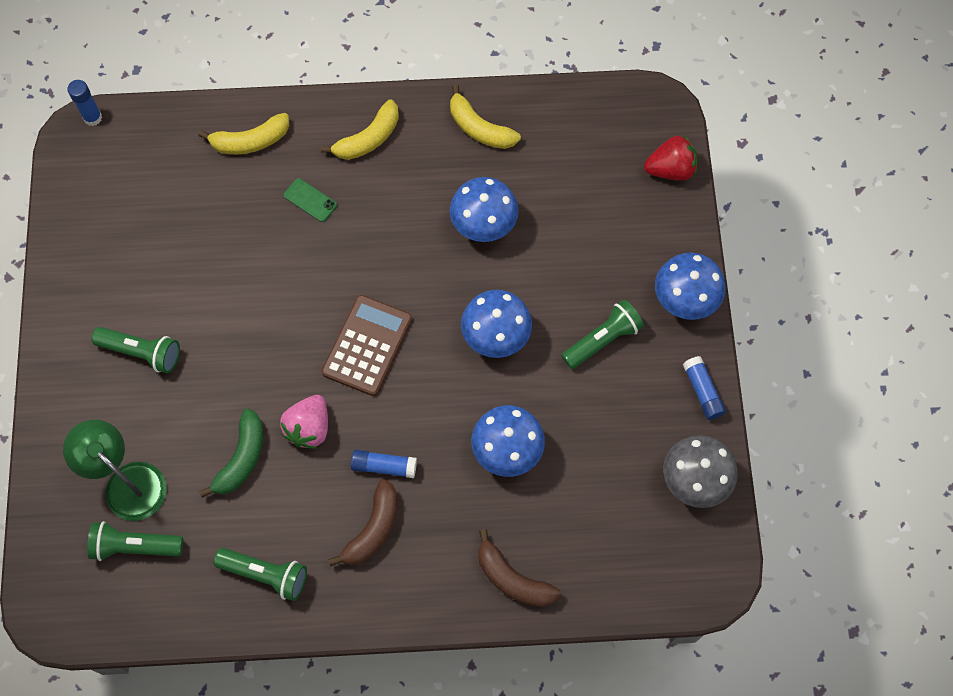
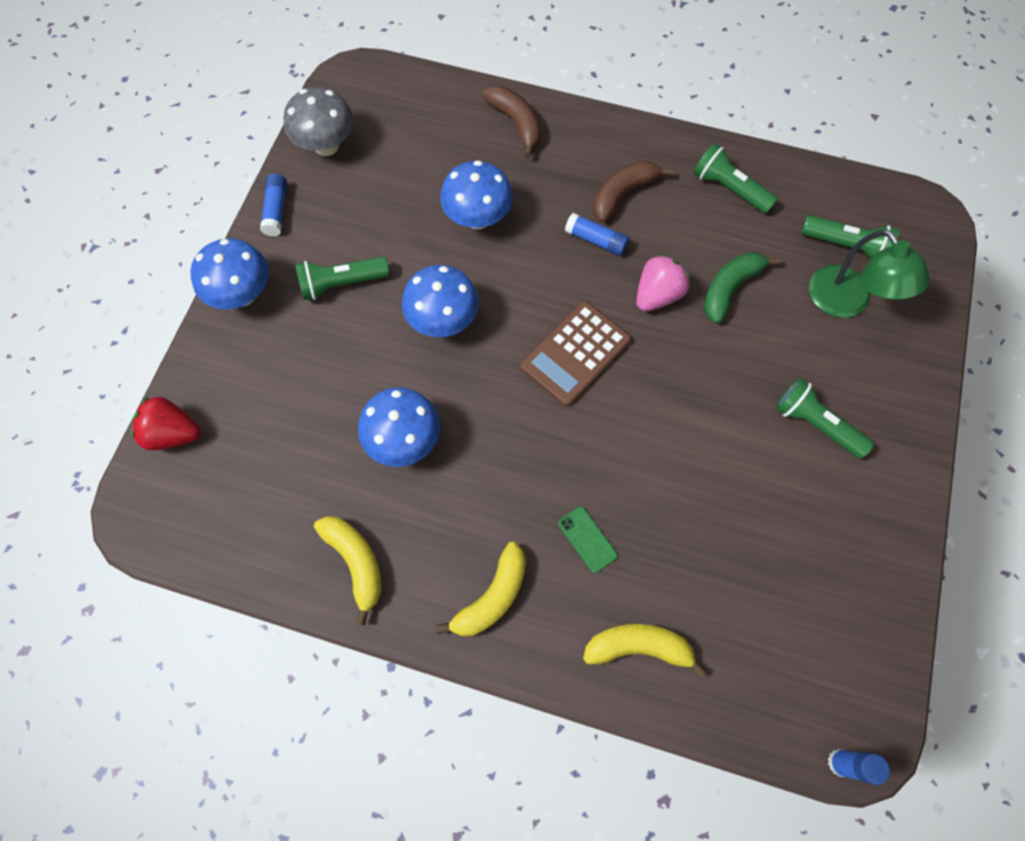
camera: 160 degrees left, 0 degrees up
(368, 139) = (492, 597): yellow banana -> yellow banana turned 150 degrees clockwise

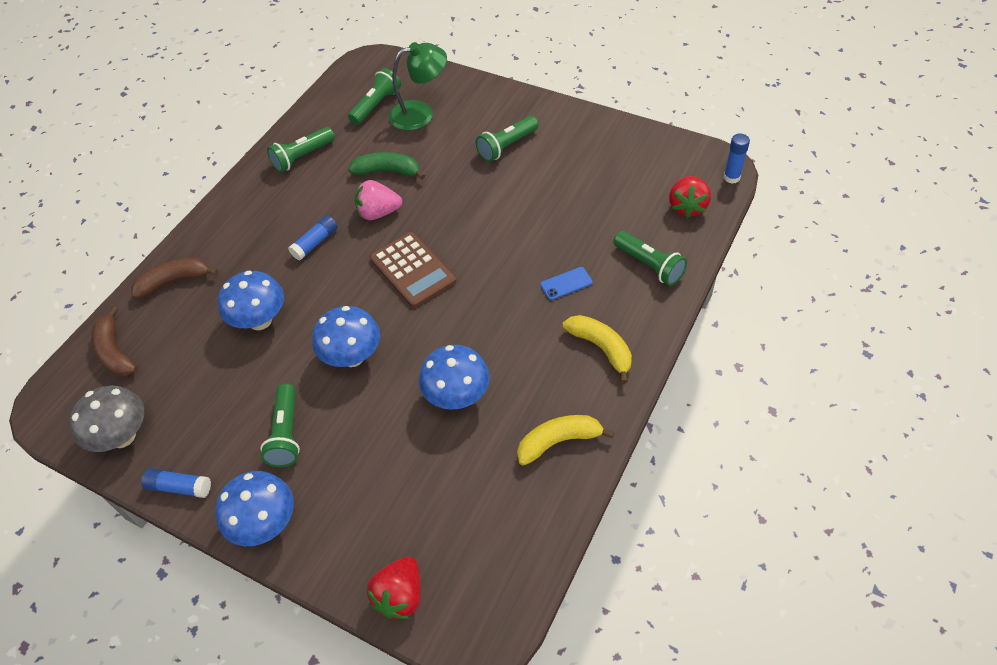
camera: 75 degrees left, 15 degrees down
(587, 539) = (566, 283): green phone -> blue phone
(623, 194) = (279, 220): brown banana -> brown banana (115, 352)
(638, 647) = (649, 265): yellow banana -> green flashlight
(657, 295) = (378, 213): pink strawberry -> pink strawberry turned 60 degrees counterclockwise
(730, 288) = (388, 171): green banana -> green banana turned 135 degrees clockwise
(761, 695) = (687, 207): none -> red strawberry

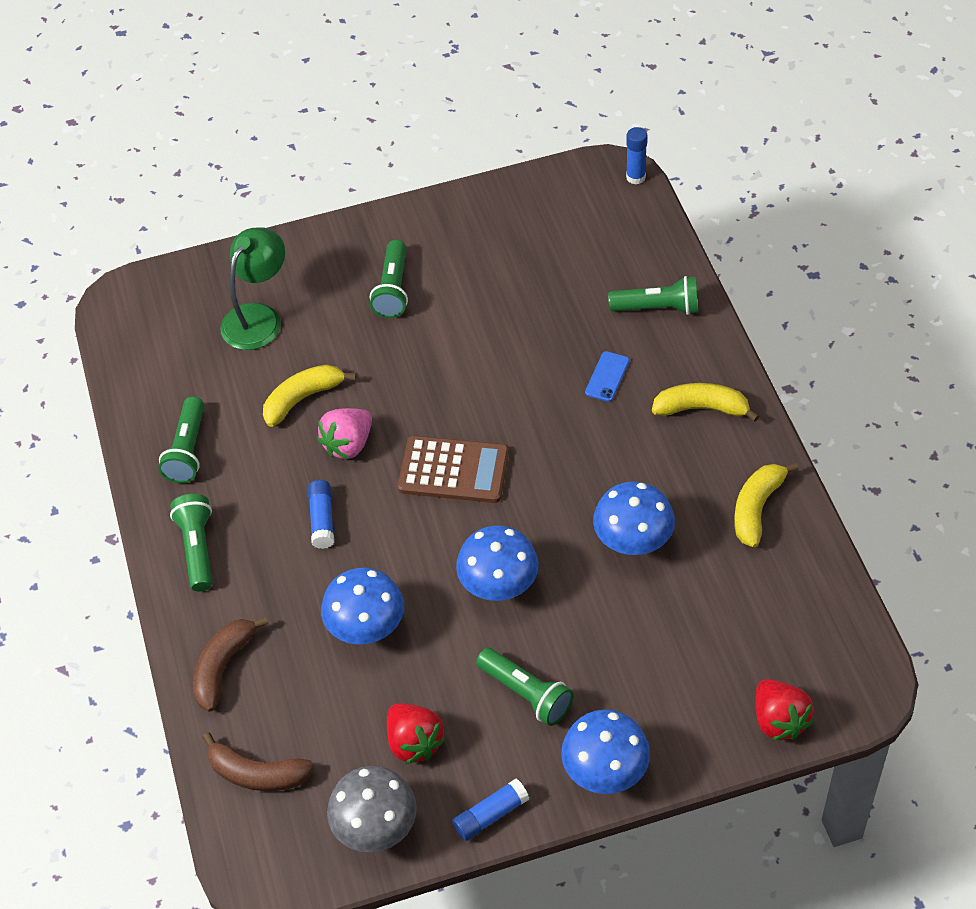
camera: 45 degrees left, 0 degrees up
(376, 105) = (196, 341): green flashlight -> green flashlight (198, 548)
(388, 171) = (303, 398): green banana -> yellow banana
(687, 207) = (629, 231): red strawberry -> red strawberry (414, 742)

